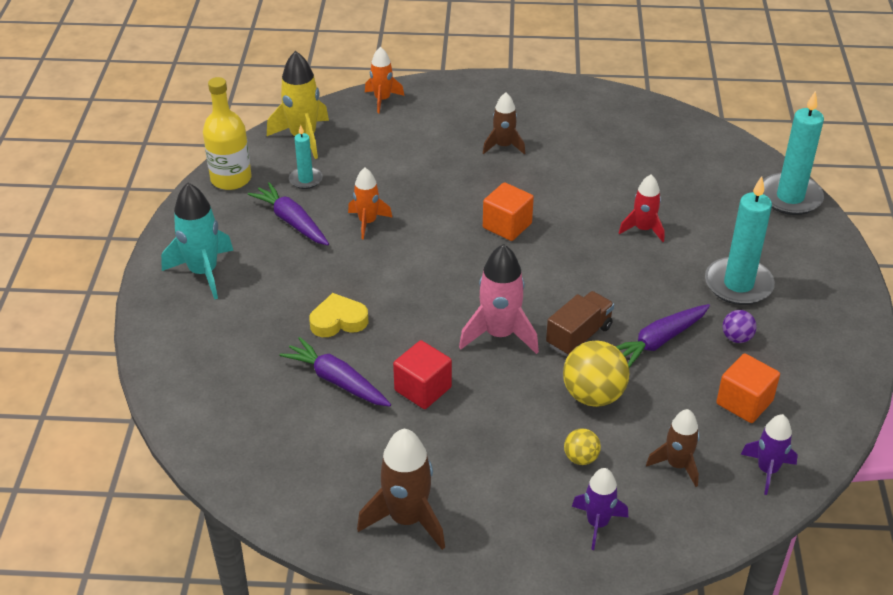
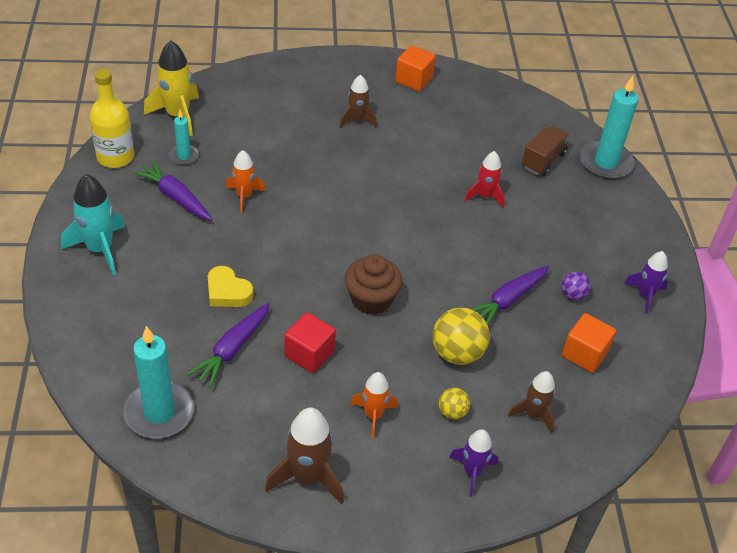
camera: 10 degrees left, 5 degrees up
(337, 381) = (232, 349): purple carrot -> purple carrot turned 90 degrees counterclockwise
(338, 321) = (227, 292): yellow heart -> yellow heart turned 120 degrees counterclockwise
(382, 100) = (245, 77): orange rocket -> orange rocket (373, 415)
(499, 334) = (371, 299): pink rocket -> brown cupcake
(507, 225) = (367, 196): orange cube -> orange cube (413, 80)
(579, 336) = (439, 298): brown truck -> brown truck (543, 160)
(738, 284) = (570, 245): turquoise candle -> turquoise candle (159, 412)
(767, 470) = (609, 415): purple rocket -> purple rocket (645, 295)

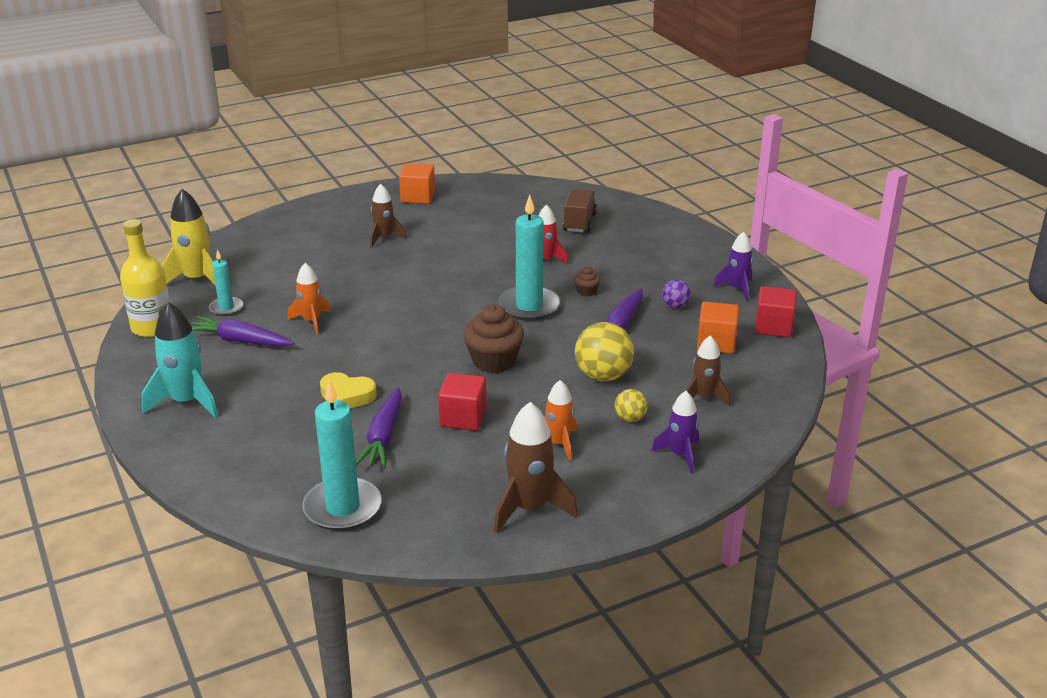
camera: 20 degrees left, 15 degrees down
(501, 247) = (586, 291): none -> brown cupcake
(605, 163) = (635, 210): turquoise candle -> turquoise candle (529, 306)
(651, 355) = (773, 327): none -> red cube

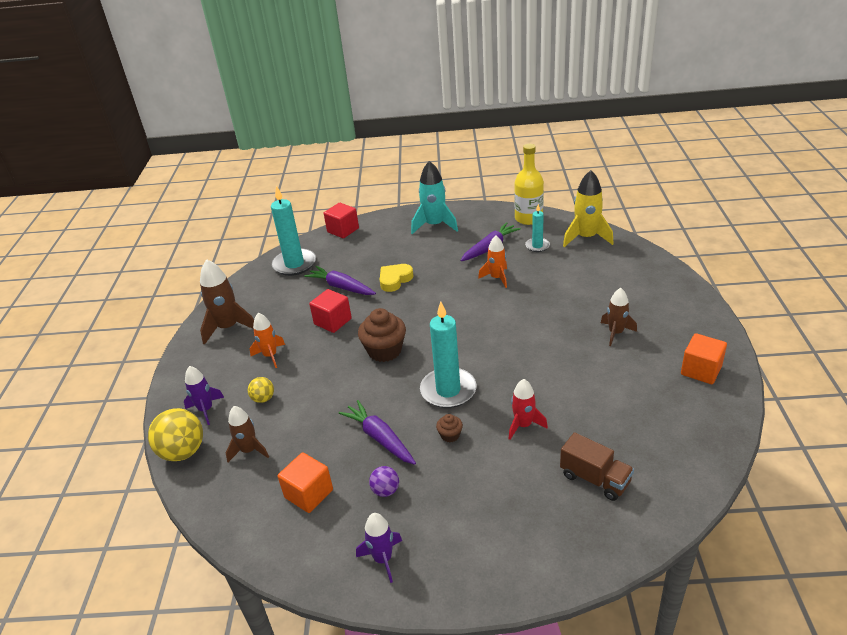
camera: 120 degrees right, 5 degrees up
(603, 376) = (322, 402): yellow ball -> yellow ball (183, 452)
(773, 327) = (299, 553): red cube -> red cube (343, 230)

